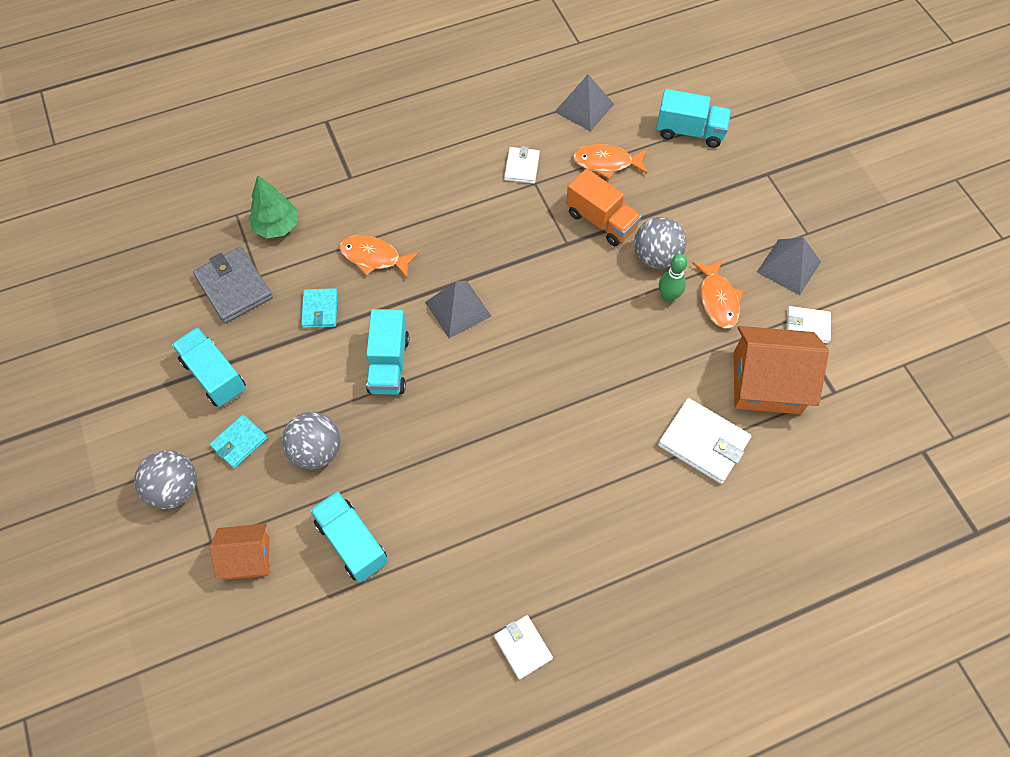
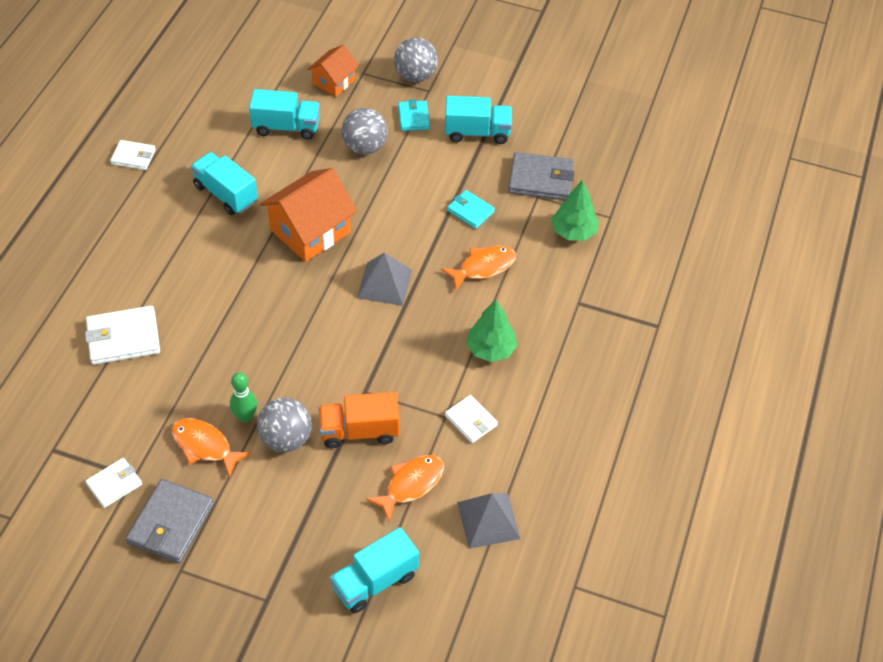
camera: 130 degrees right, 10 degrees down
(389, 364) = (385, 218): turquoise truck -> turquoise truck (226, 194)
(449, 198) = (490, 349): none -> green tree
(766, 383) = (111, 414): orange house -> orange house (310, 231)
(789, 267) = (171, 523): grey pyramid -> grey wallet

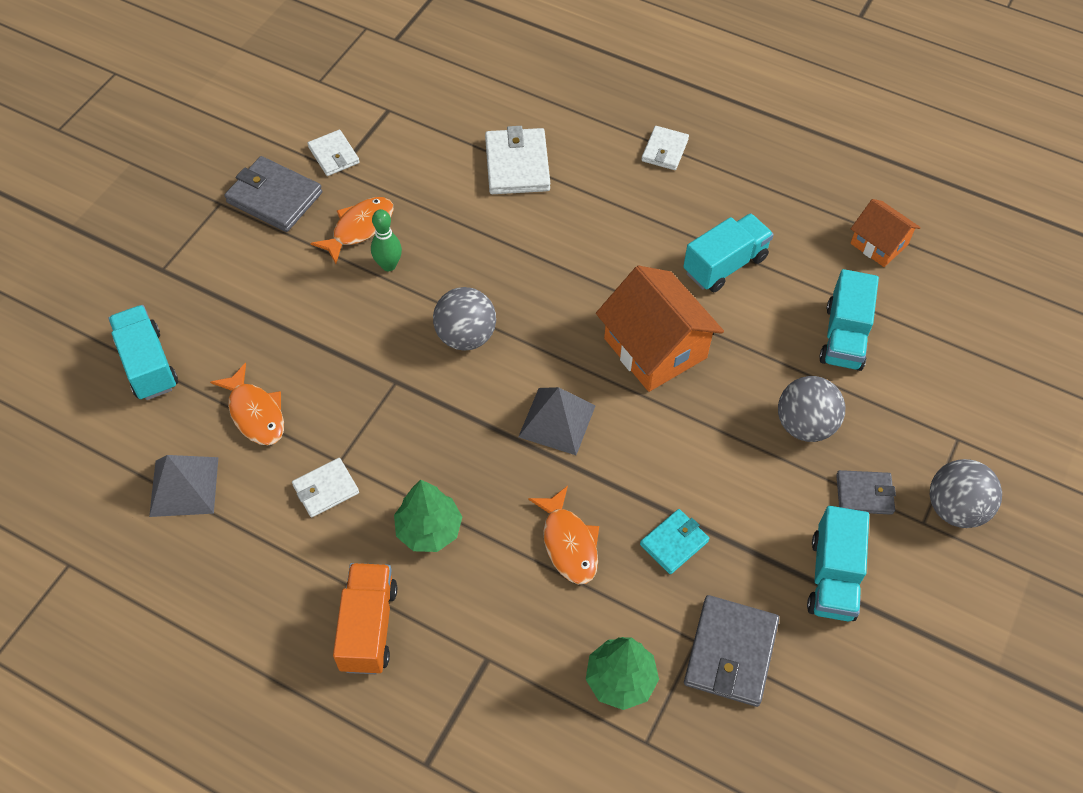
camera: 100 degrees right, 5 degrees up
(133, 157) = (792, 178): white wallet -> white wallet (664, 150)
(286, 439) = (349, 300): grey ball -> grey ball (466, 336)
(333, 81) = (937, 400): orange house -> orange house (879, 244)
(359, 431) = (341, 370): orange truck -> orange truck (368, 627)
(413, 117) = (864, 494): turquoise wallet -> grey wallet

